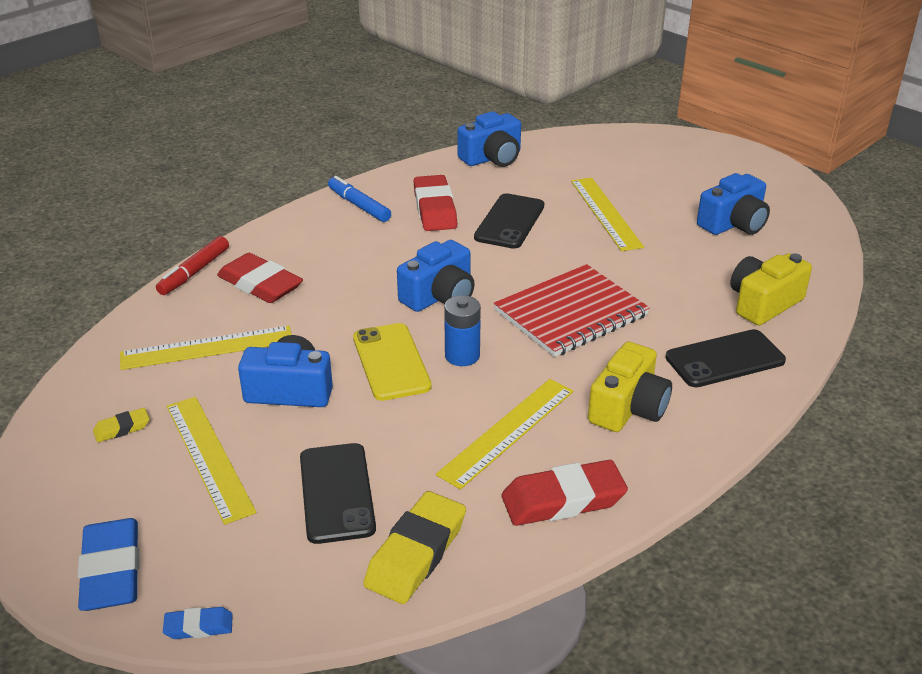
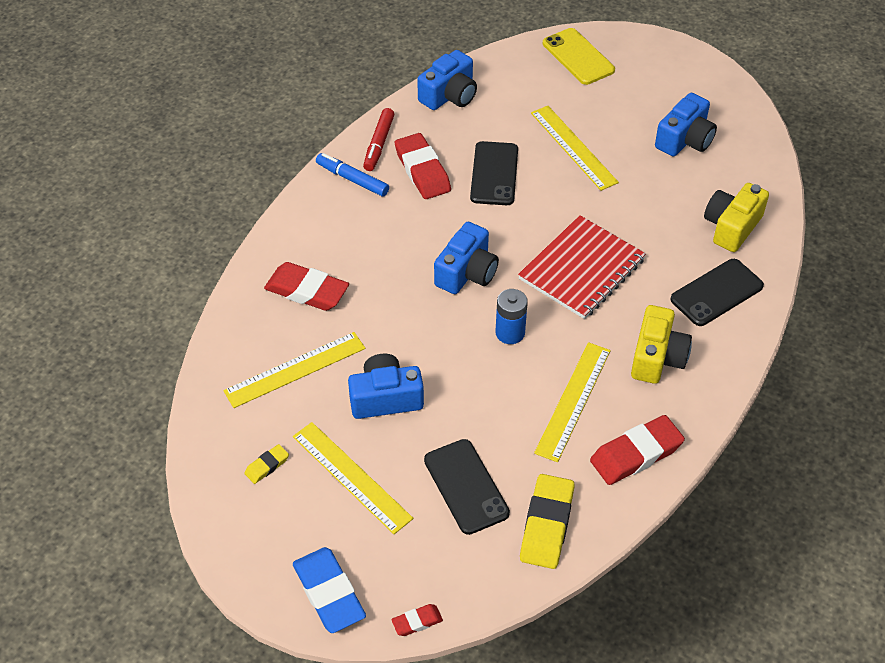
camera: 15 degrees left, 15 degrees up
(194, 272) = (241, 288): red marker -> red marker (379, 144)
(199, 627) = (417, 622): blue eraser -> red eraser
(391, 362) = (455, 352): yellow phone -> yellow phone (578, 57)

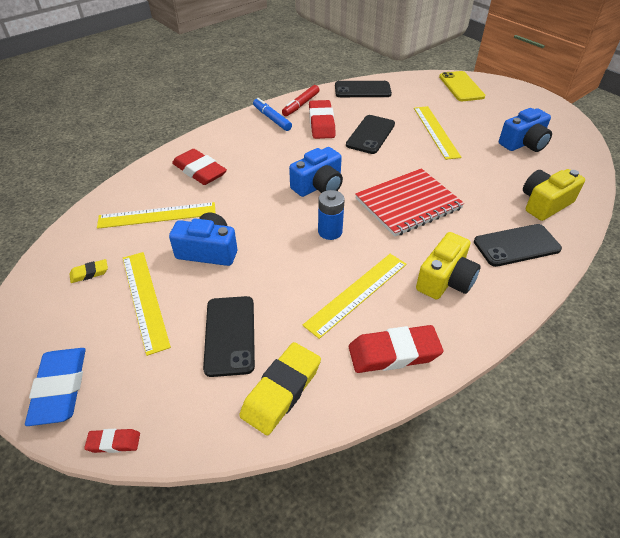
camera: 20 degrees right, 5 degrees down
(449, 95) = (362, 90): blue camera -> black phone

